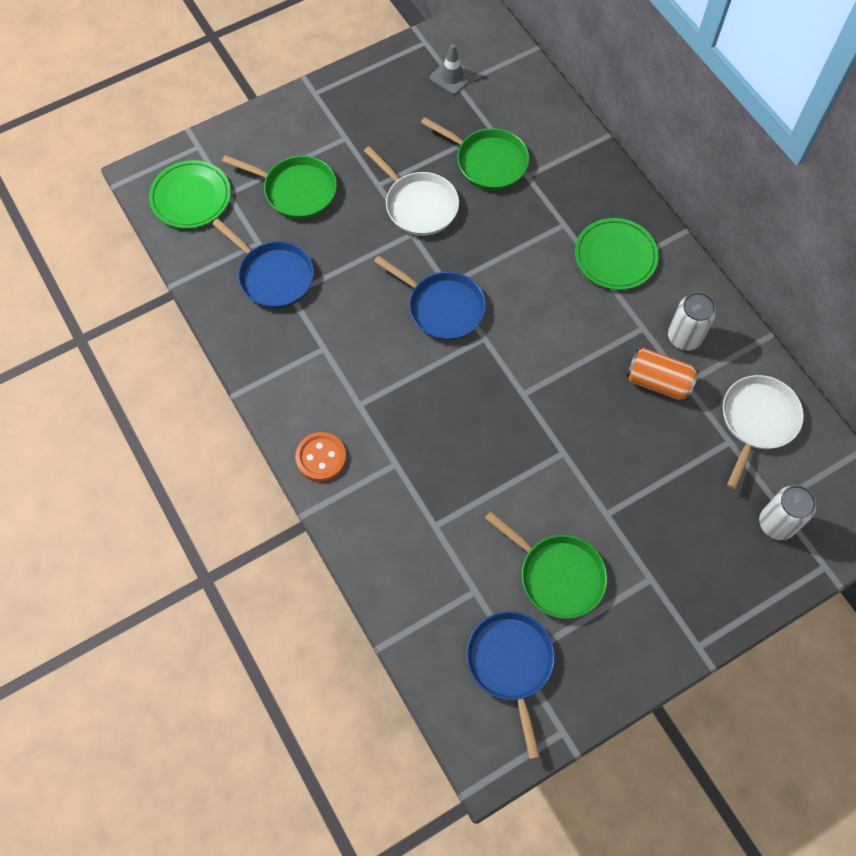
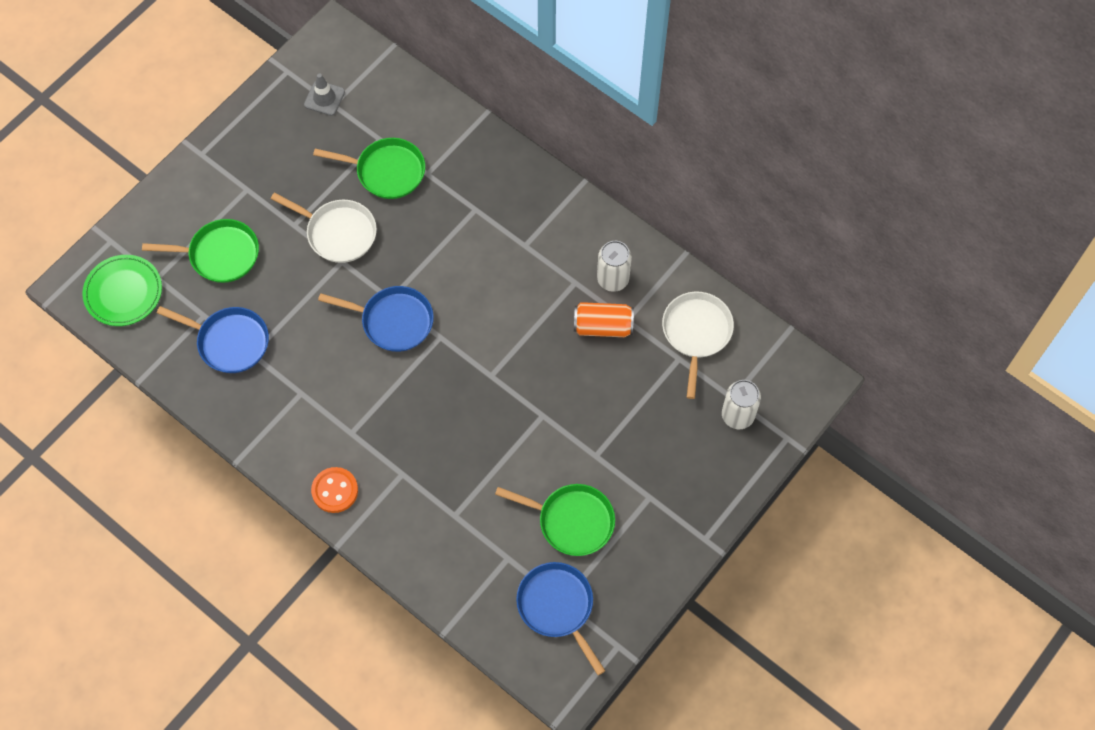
camera: 20 degrees left, 0 degrees up
(615, 256) = (530, 225): green plate -> none

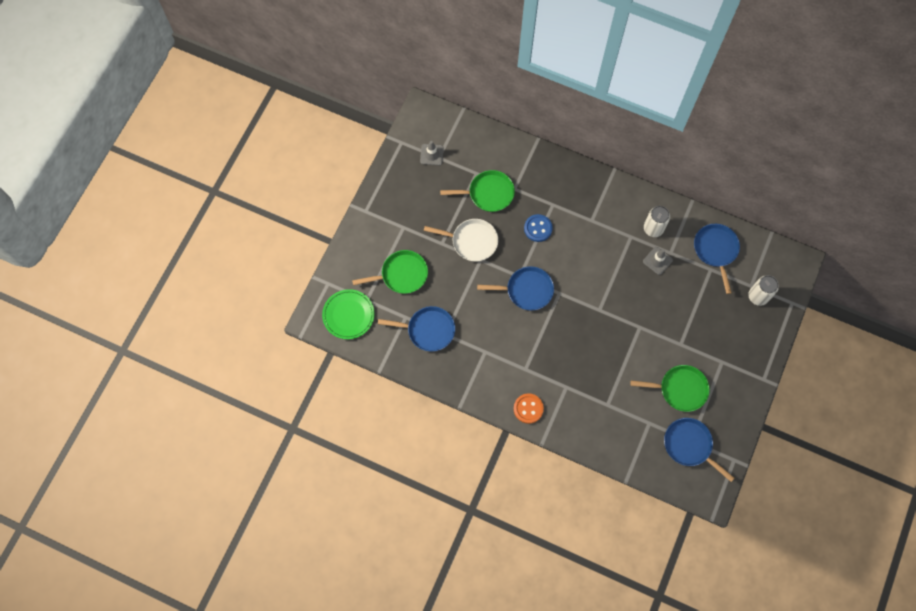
camera: 15 degrees left, 5 degrees up
(441, 238) = (538, 228): none -> blue button
(603, 326) = (657, 261): orange can -> grey traffic cone
(696, 333) = (716, 250): white pan -> blue pan

